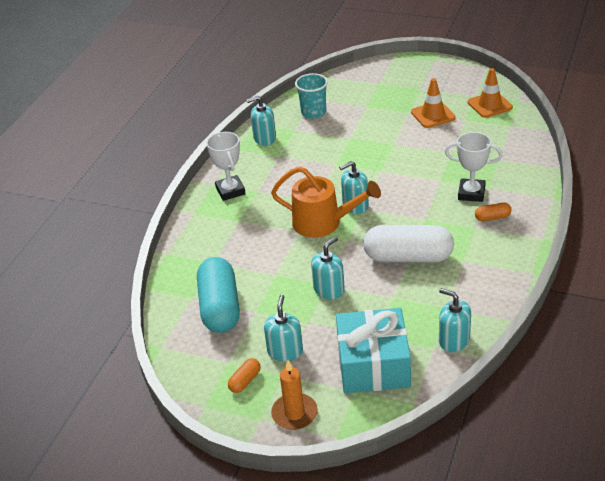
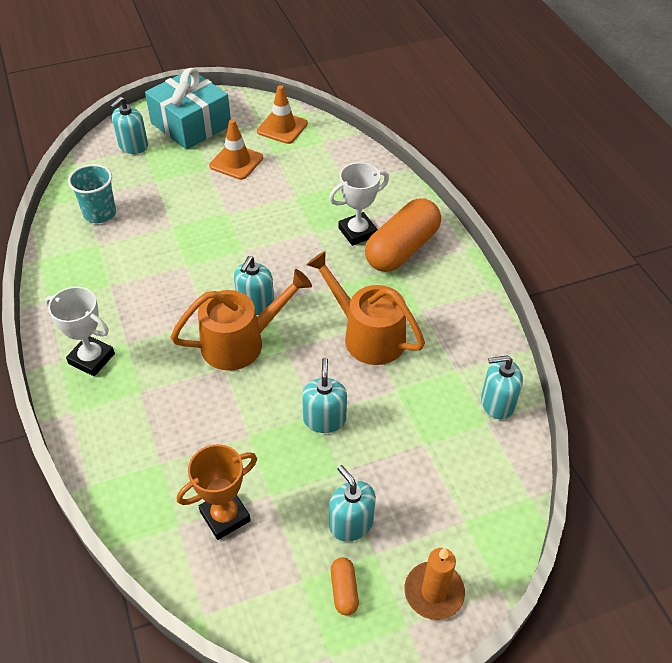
camera: 45 degrees left, 10 degrees up
(220, 307) = (225, 516): turquoise capsule -> orange trophy
(264, 138) = (70, 271): turquoise soap dispenser -> turquoise soap dispenser (133, 146)
(373, 364) = (452, 479): turquoise gift -> turquoise gift (191, 124)
(408, 257) = (367, 335): white capsule -> orange watering can
(492, 217) = (402, 249): orange capsule -> orange capsule, size x2.33

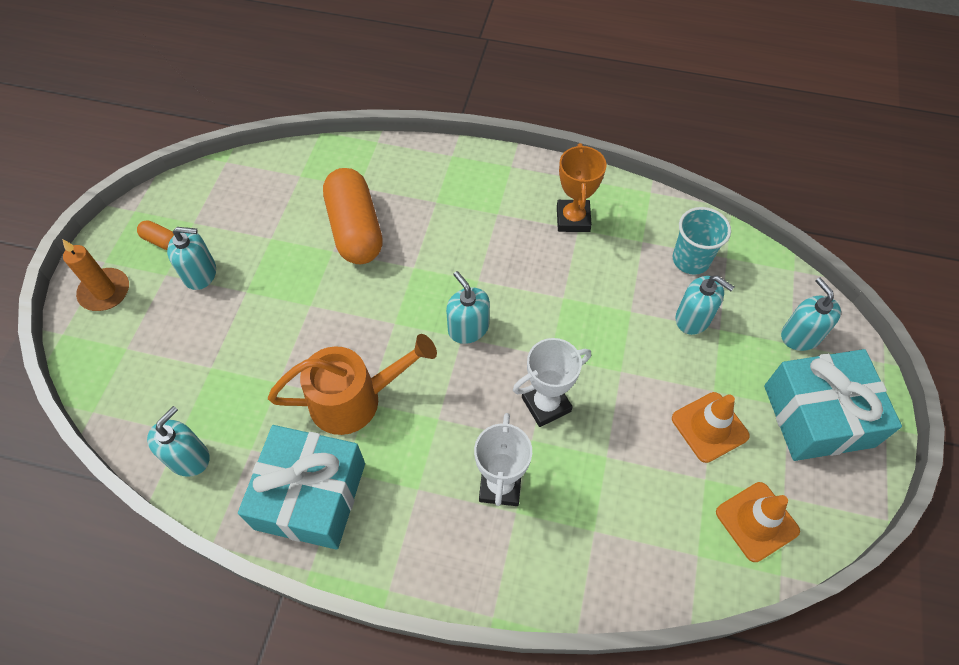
camera: 125 degrees right, 10 degrees up
(91, 359) = (497, 185): white trophy -> white trophy (546, 404)
(225, 516) = (280, 204): orange trophy -> orange trophy (573, 219)
(241, 342) = (431, 293): orange watering can -> none
(324, 419) = (299, 309): turquoise soap dispenser -> turquoise soap dispenser (693, 318)
(402, 249) = (440, 515): orange capsule -> orange capsule (355, 229)
(452, 317) = (310, 495): none -> turquoise gift

